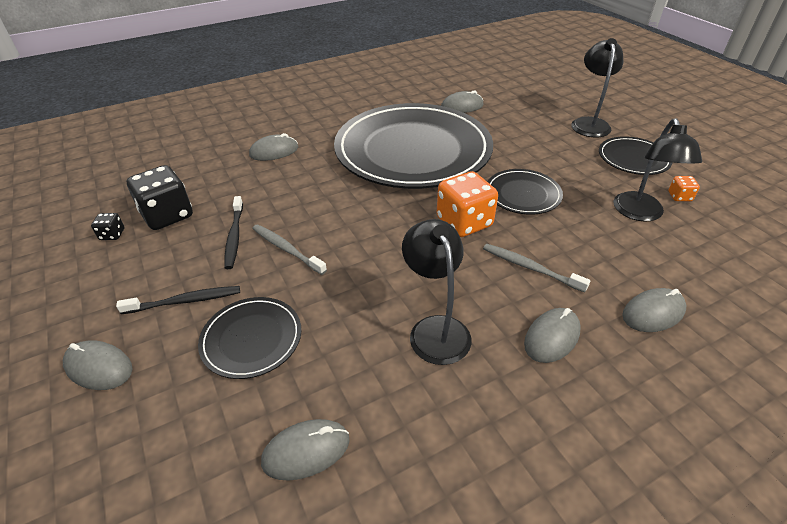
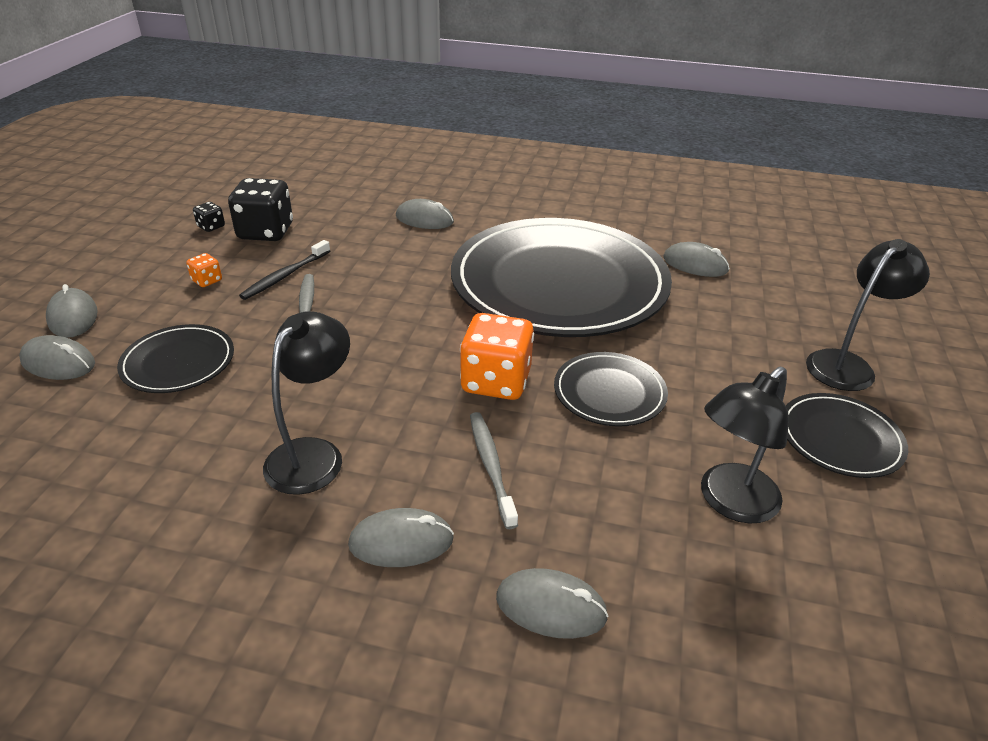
camera: 40 degrees right, 5 degrees down
(185, 301) = (182, 305): black toothbrush -> none
(306, 451) = (89, 468): grey mouse -> grey mouse (58, 362)
(679, 197) = (830, 521): orange dice -> orange dice (207, 280)

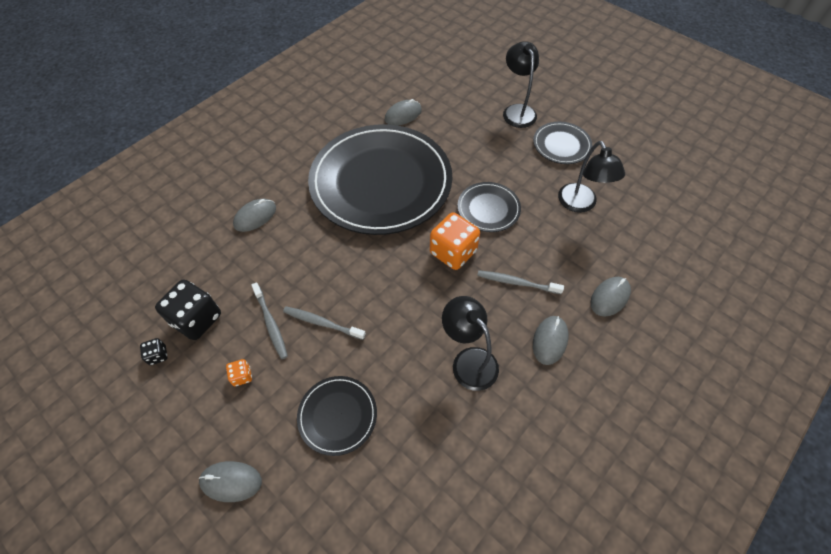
camera: 60 degrees left, 20 degrees up
(58, 362) = (289, 498): grey mouse -> none
(285, 276) = (271, 324): black toothbrush -> grey toothbrush

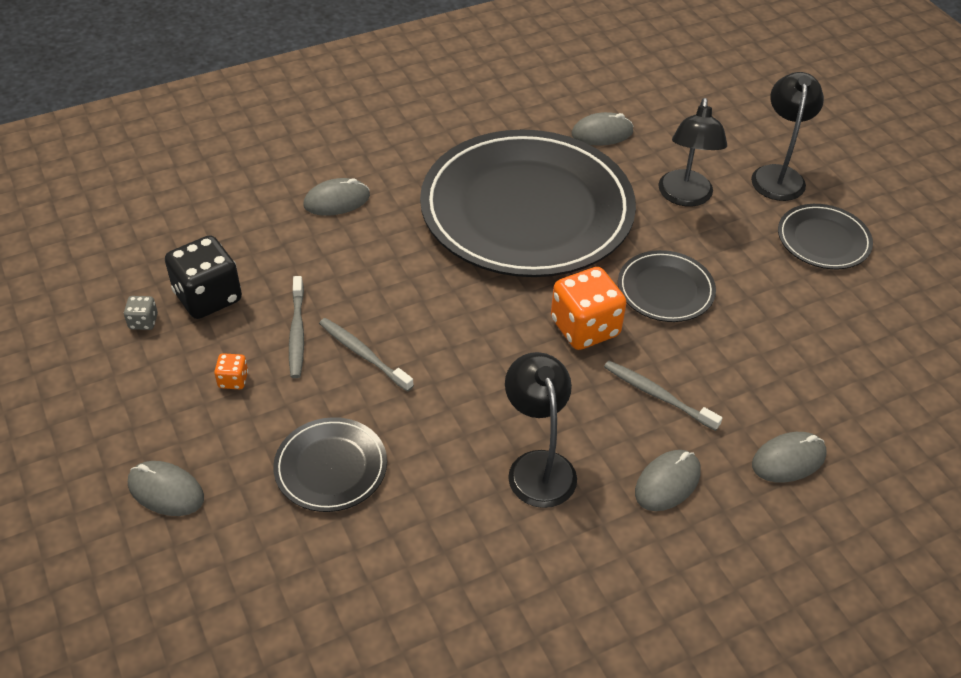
camera: 20 degrees right, 10 degrees down
(158, 355) = (143, 322): black dice -> grey dice
(580, 204) = (809, 327): black lamp -> black lamp (685, 197)

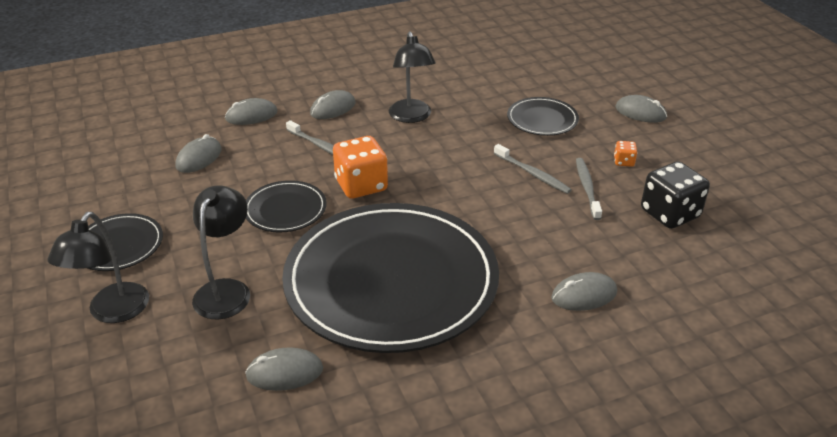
camera: 175 degrees left, 10 degrees down
(143, 322) = (712, 198): grey dice -> none
(815, 368) = (199, 158): none -> grey mouse

